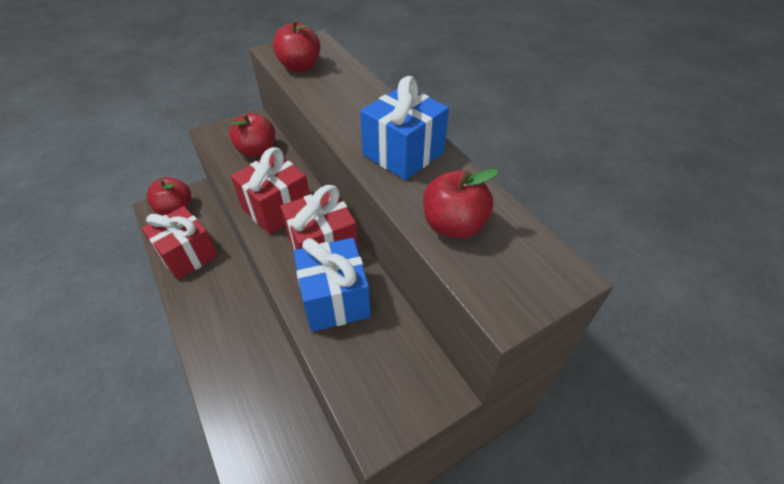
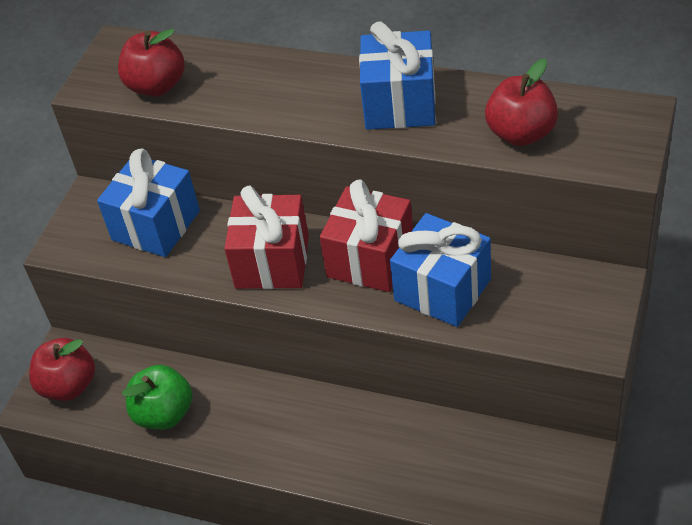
camera: 35 degrees left, 0 degrees up
(187, 255) = (164, 414): red gift -> green apple
(257, 151) = (155, 225): red apple -> blue gift

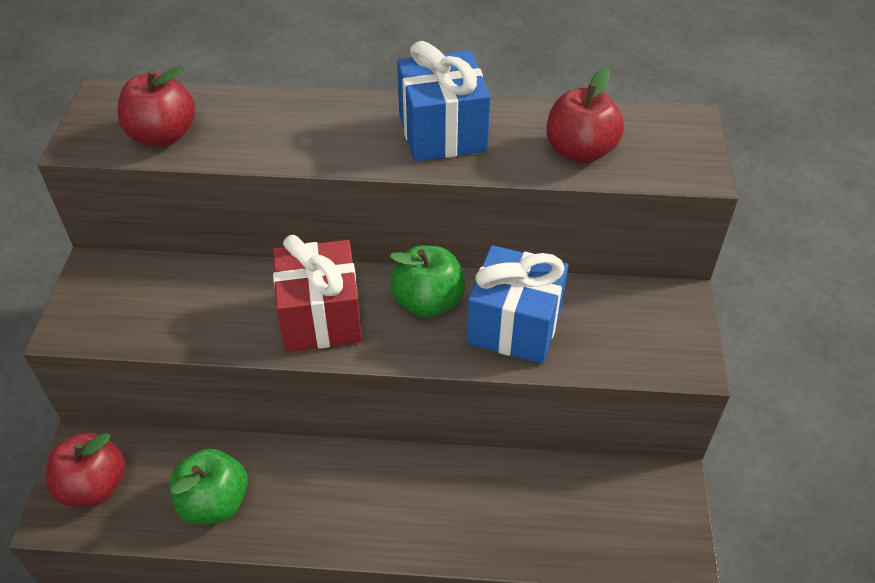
camera: 20 degrees left, 0 degrees up
(155, 225) = (177, 292): blue gift -> none
(370, 259) = (428, 302): red gift -> green apple

